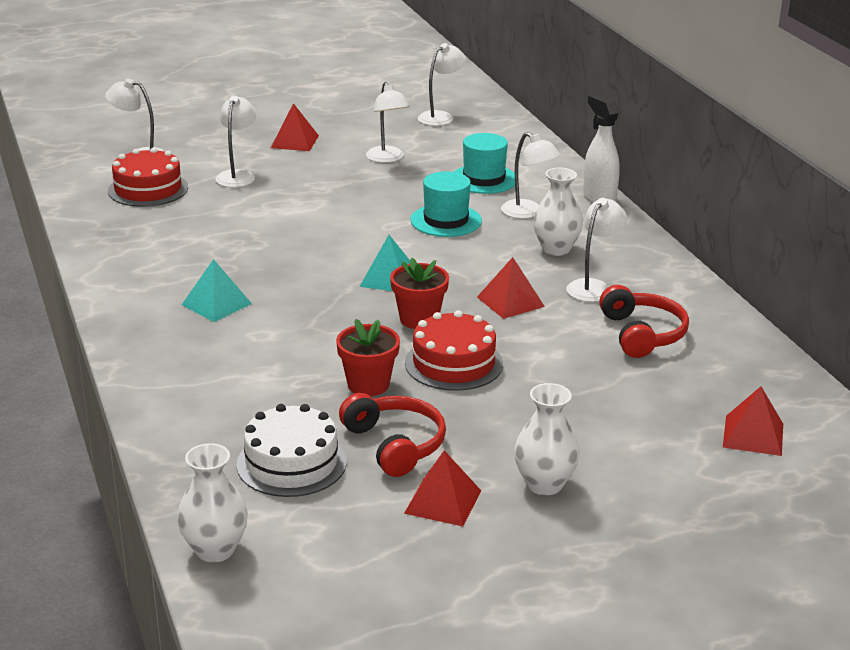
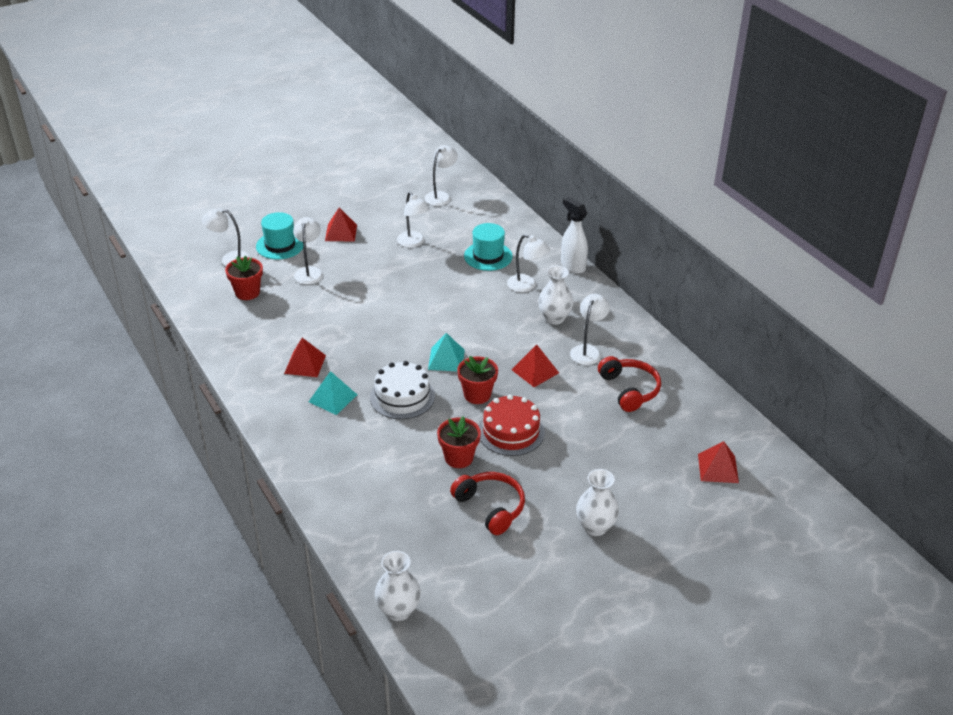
camera: 10 degrees left, 10 degrees up
(148, 189) = (247, 292): red cake -> red flower pot
(291, 463) = (427, 532): white cake -> white cake (402, 396)
(443, 501) = (534, 550): red pyramid -> red pyramid (305, 364)
(446, 220) = (471, 300): turquoise hat -> turquoise hat (280, 245)

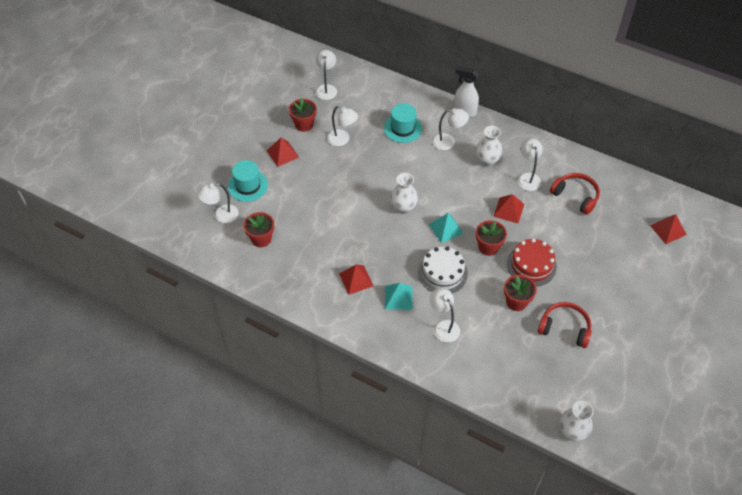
camera: 30 degrees left, 15 degrees up
(309, 272) = (290, 199): white lamp -> white lamp (443, 326)
(387, 217) = (304, 124): none -> red flower pot
(595, 527) = (634, 309): white vase -> white vase (403, 208)

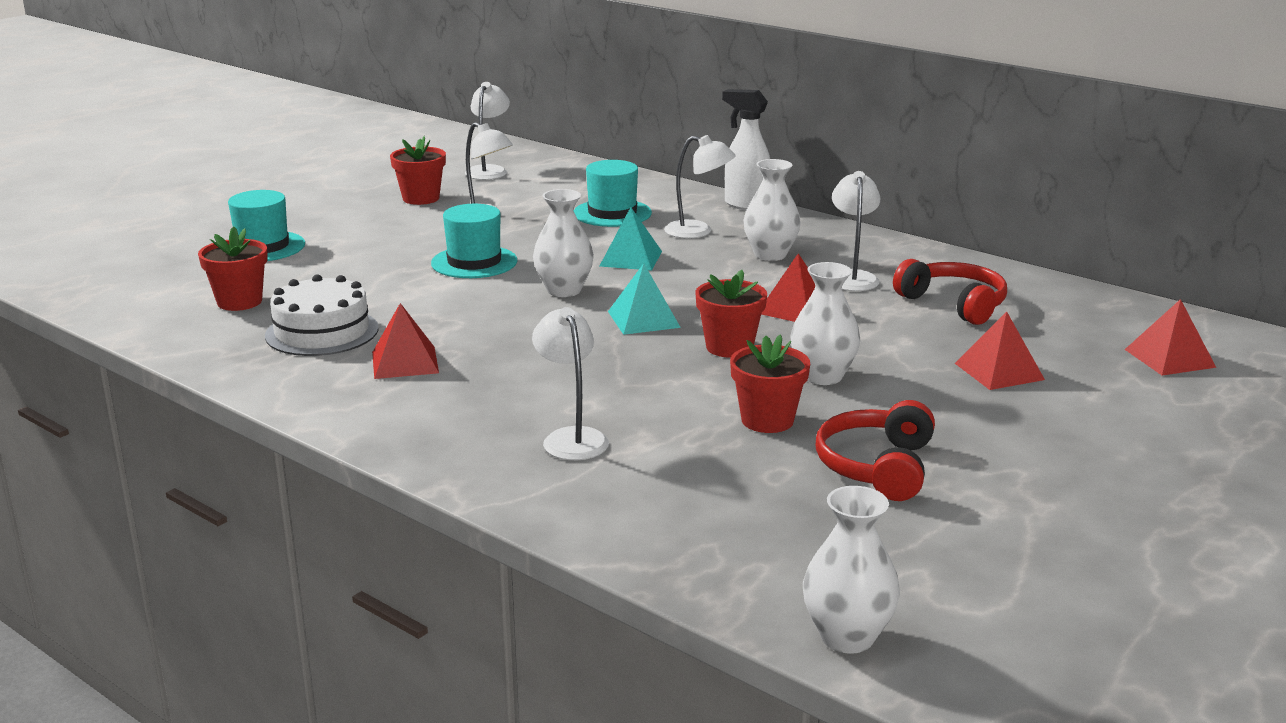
camera: 10 degrees right, 30 degrees down
(221, 215) = (181, 272): white lamp -> none
(282, 154) = (357, 222): red pyramid -> red pyramid (999, 371)
(354, 187) = (474, 262): none -> turquoise hat
(398, 297) = (487, 392): turquoise pyramid -> turquoise pyramid (631, 258)
(442, 273) = (607, 370): white cake -> white cake (322, 332)
(531, 265) = (822, 376): red cake -> white vase
(564, 328) = (877, 467): red headphones -> red headphones turned 105 degrees counterclockwise

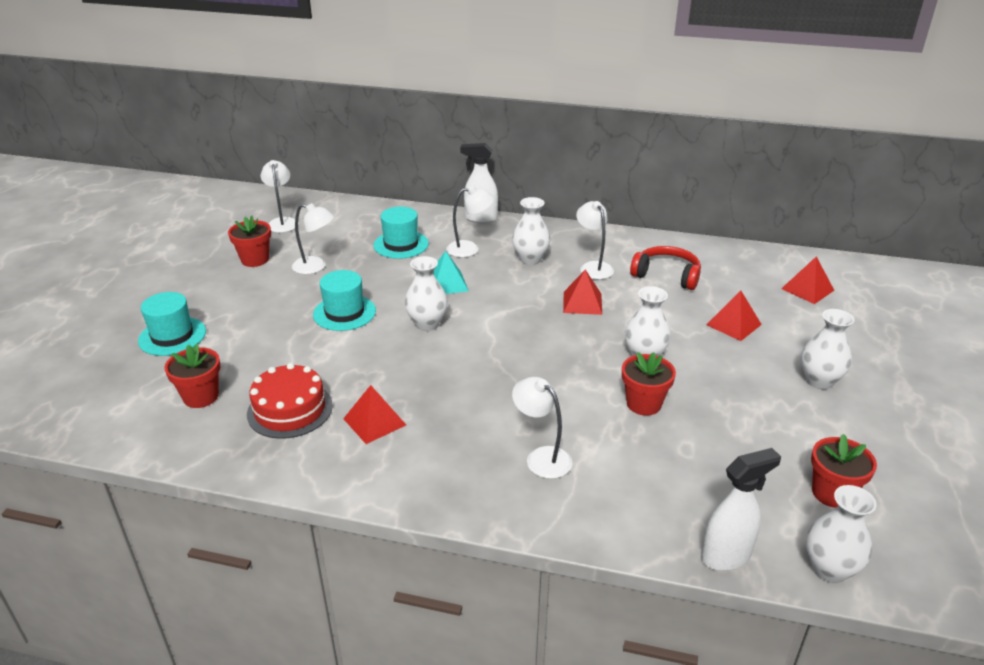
camera: 25 degrees left, 10 degrees up
(322, 332) = (290, 409): white cake -> red cake
(643, 319) = (499, 336): turquoise pyramid -> none
(712, 585) = (726, 556): none -> white spray bottle
(729, 347) = (571, 347): red flower pot -> red flower pot (832, 493)
(877, 467) = (734, 423): red headphones -> none
(1067, 455) = (819, 381): none -> white vase

